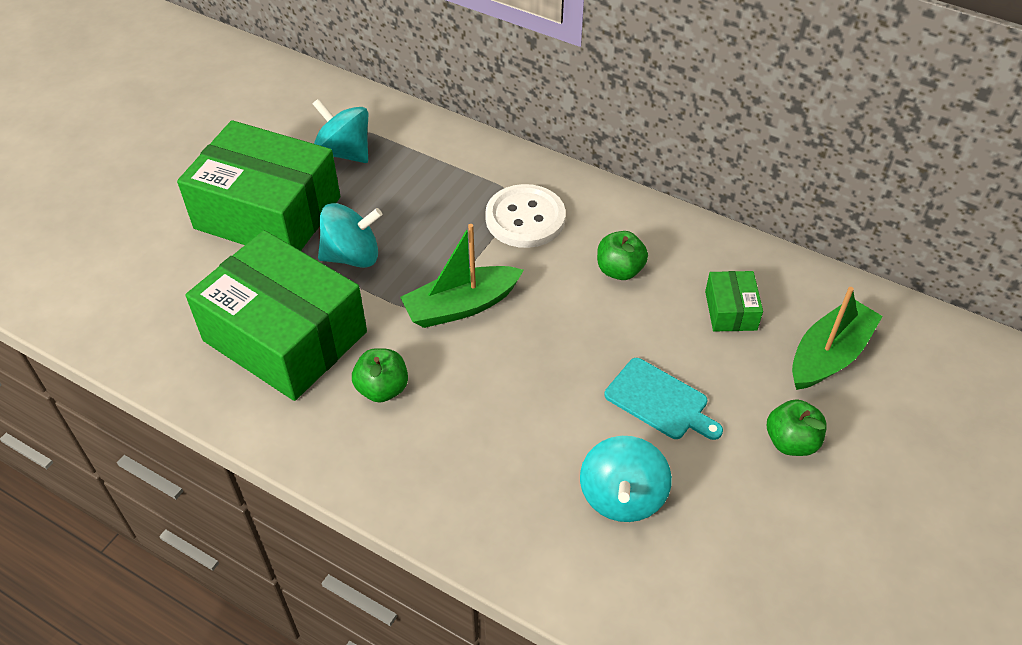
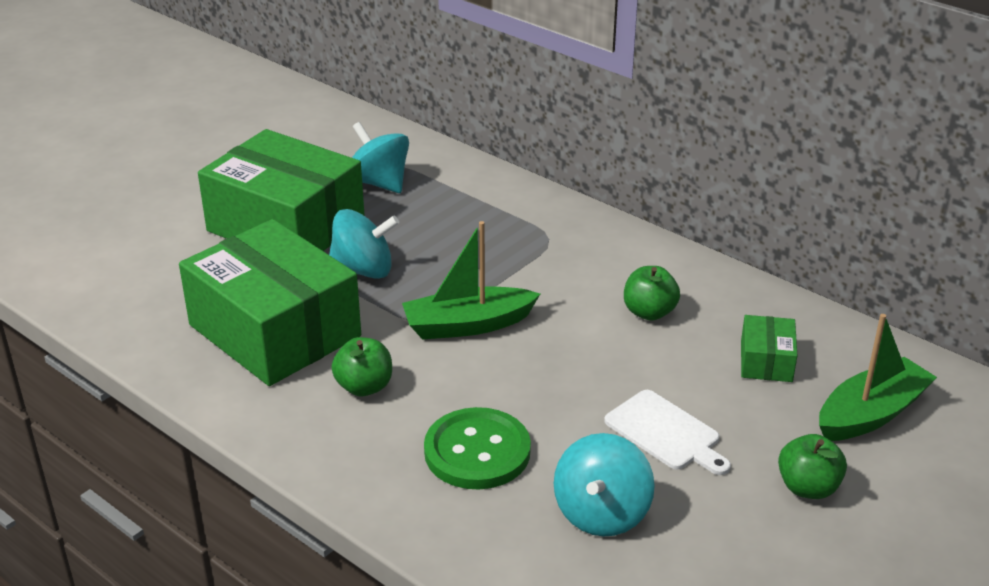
camera: 10 degrees right, 15 degrees down
(499, 446) = (477, 451): none -> green button
(525, 218) = (556, 257): white button -> none
(660, 401) = (665, 433): turquoise cutting board -> white cutting board

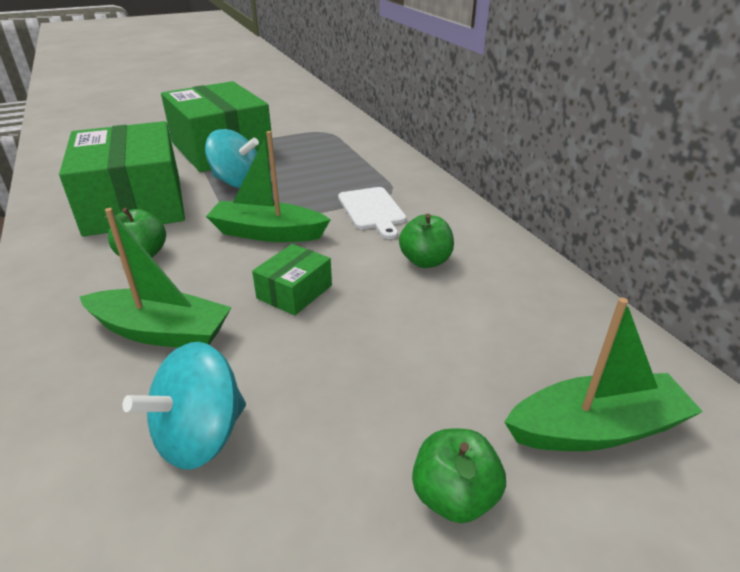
camera: 25 degrees right, 0 degrees up
(379, 183) = (307, 139): turquoise spinning top -> none
(477, 451) = (161, 332): green button -> green boat
(665, 433) = (345, 372): white cutting board -> white cutting board (372, 210)
(766, 361) = (507, 333): green box -> green box (294, 292)

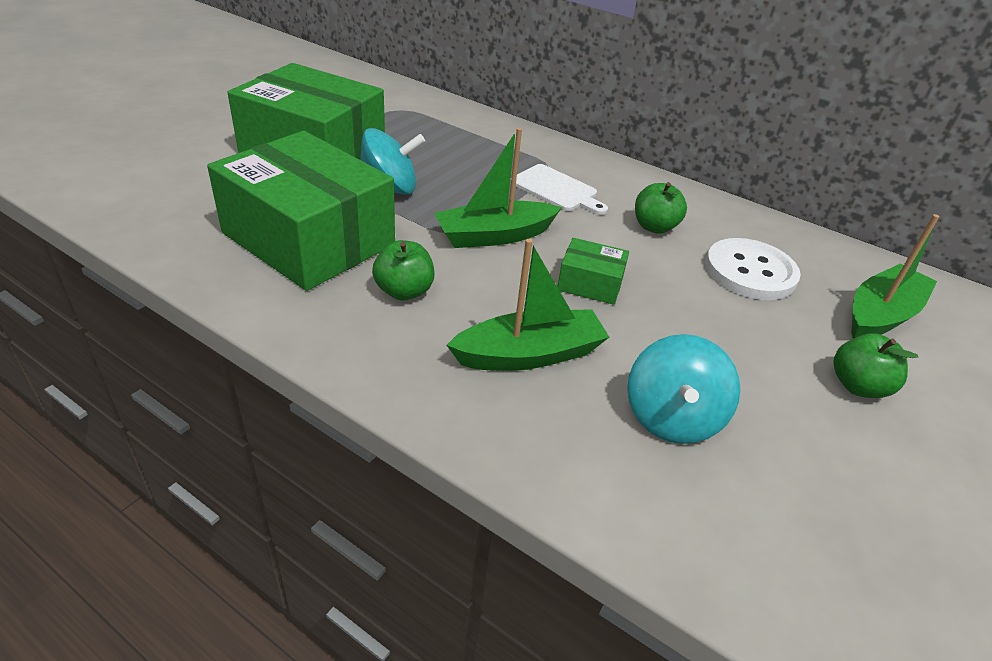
camera: 35 degrees left, 5 degrees up
(294, 292) = (590, 284): green box -> green box turned 75 degrees counterclockwise
(477, 329) = (750, 272): none -> white button

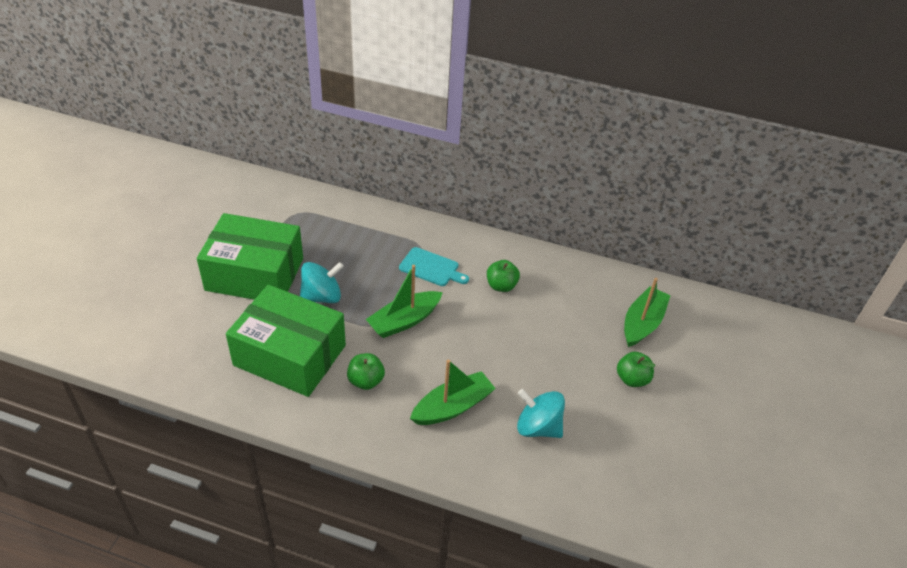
camera: 15 degrees left, 5 degrees up
(556, 189) = (431, 268): white cutting board -> turquoise cutting board
(590, 284) = (473, 345): green box -> none
(672, 418) = (538, 427): turquoise spinning top -> turquoise spinning top turned 120 degrees clockwise
(750, 272) = (565, 309): white button -> none

